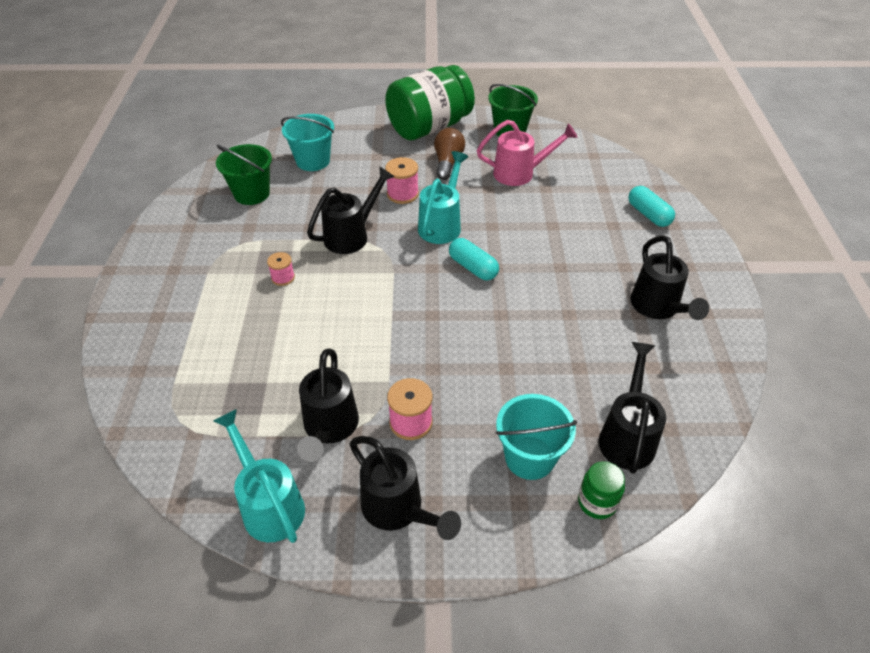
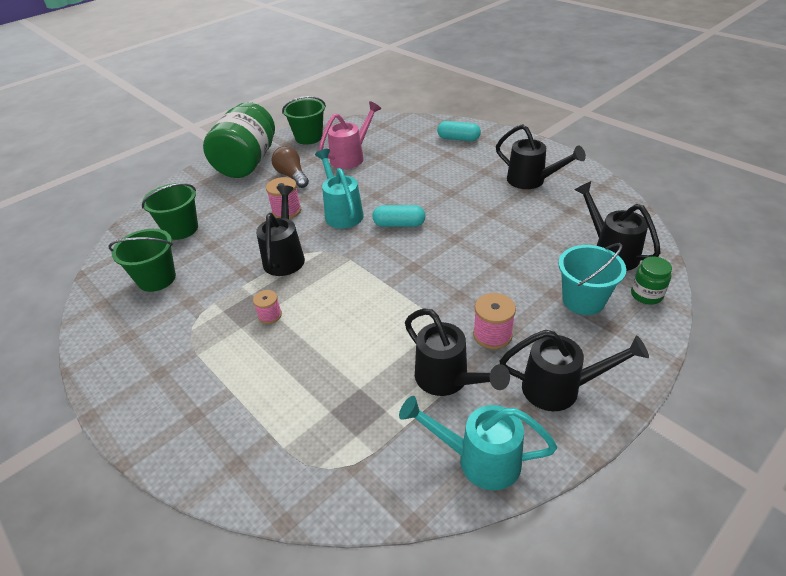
camera: 40 degrees left, 5 degrees down
(313, 161) = (181, 229): turquoise bucket -> green bucket

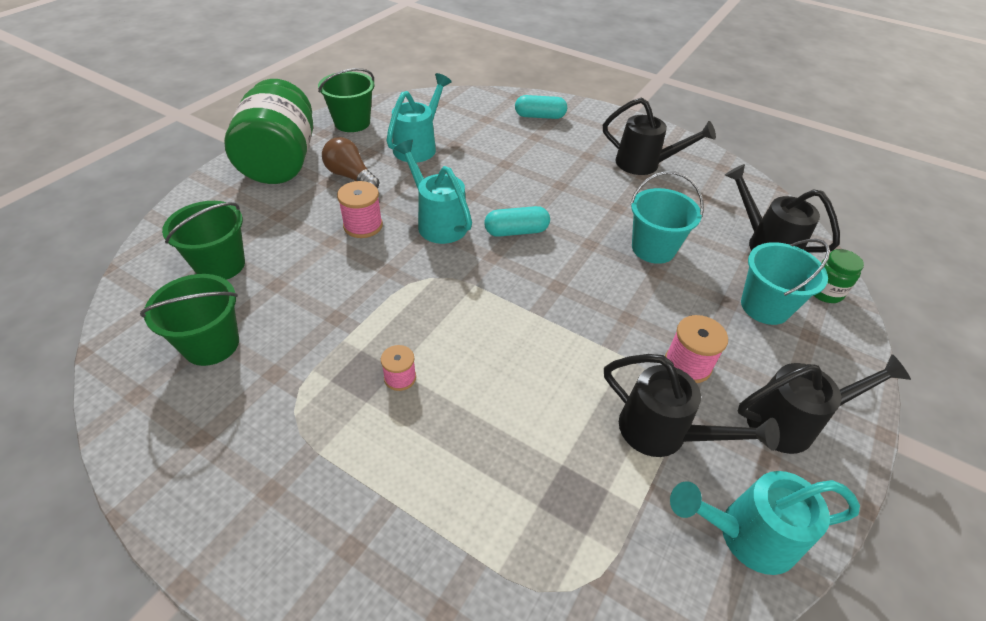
camera: 20 degrees left, 5 degrees up
(285, 256) = (387, 290): black watering can -> none
(351, 157) = (418, 146): pink watering can -> turquoise watering can
(506, 246) = (653, 248): none -> turquoise bucket

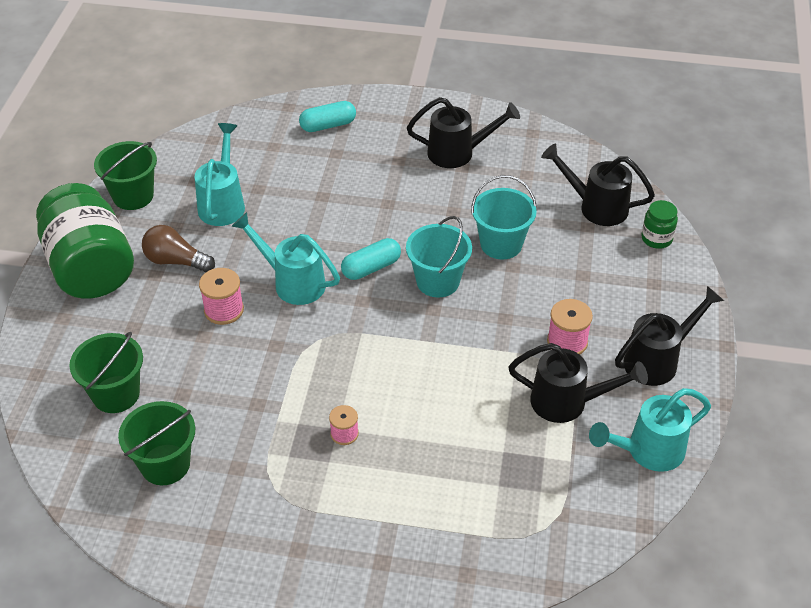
camera: 20 degrees left, 0 degrees up
(765, 306) = (612, 269): turquoise bucket -> turquoise bucket (438, 281)

